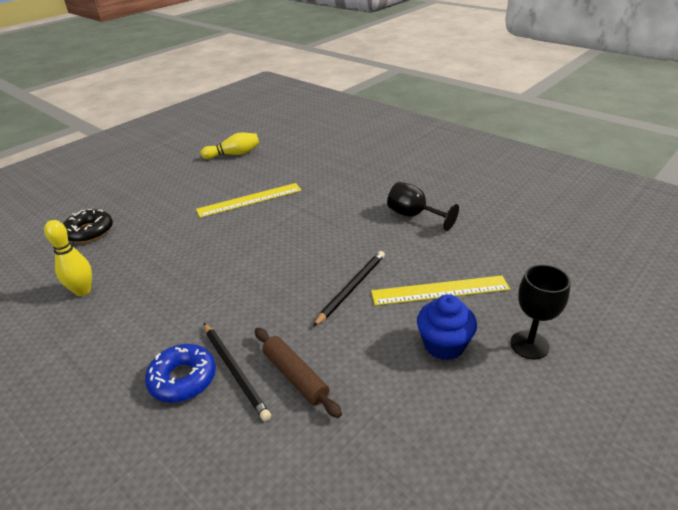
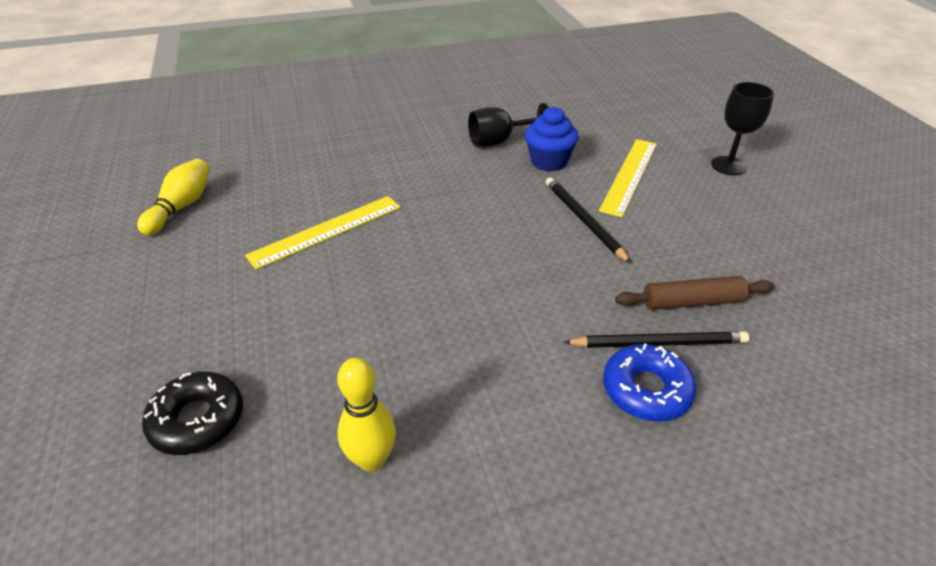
camera: 60 degrees left, 5 degrees up
(249, 200) = (326, 231): yellow ruler -> yellow ruler turned 45 degrees clockwise
(444, 345) = (703, 203): blue cupcake -> blue cupcake (549, 161)

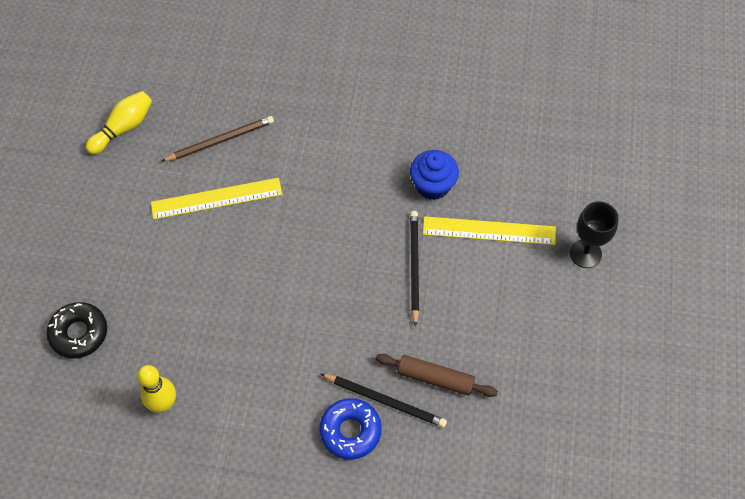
camera: 25 degrees right, 20 degrees up
(305, 187) = (221, 140): none -> brown pencil
(499, 141) = (407, 142): black goblet -> none
(629, 175) = (489, 231): yellow ruler -> yellow ruler turned 45 degrees clockwise

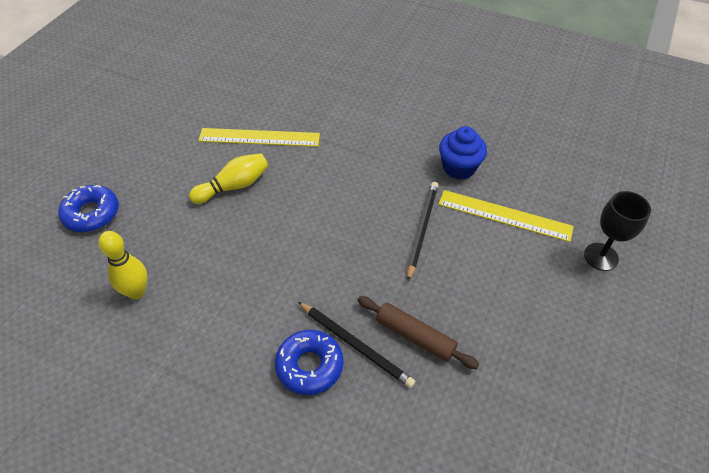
camera: 15 degrees right, 10 degrees down
(79, 333) = (91, 214): black donut -> blue donut
(123, 128) = (204, 74): yellow bowling pin -> yellow bowling pin (233, 186)
(221, 140) = (280, 97): brown pencil -> none

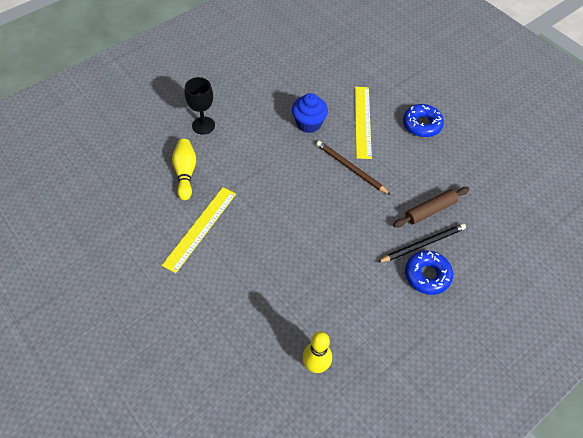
camera: 65 degrees left, 5 degrees up
(91, 214) = (212, 380): blue donut -> blue donut (422, 124)
(233, 186) = (244, 265): yellow bowling pin -> yellow bowling pin (185, 173)
(422, 229) = (350, 168): black pencil -> brown pencil
(504, 215) = (362, 121): yellow ruler -> yellow ruler turned 45 degrees counterclockwise
(601, 257) = (416, 95): black goblet -> black goblet (203, 125)

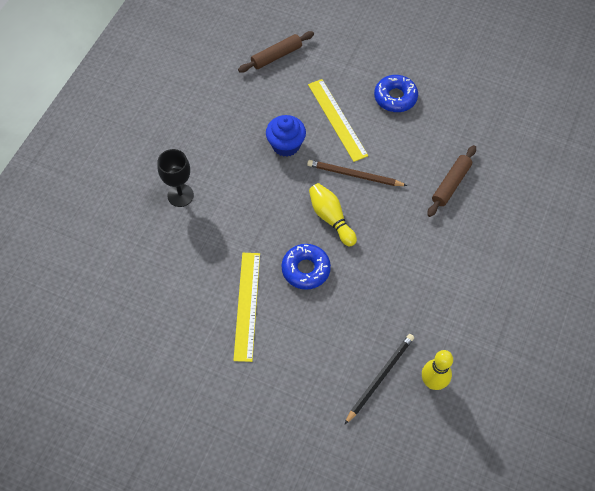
camera: 25 degrees left, 5 degrees up
(185, 173) = (195, 255): yellow bowling pin -> yellow bowling pin (331, 218)
(342, 58) = (276, 56): none -> brown rolling pin
(423, 244) = (462, 221): black pencil -> black pencil (380, 377)
(427, 275) = (482, 249): blue donut -> blue donut (306, 269)

